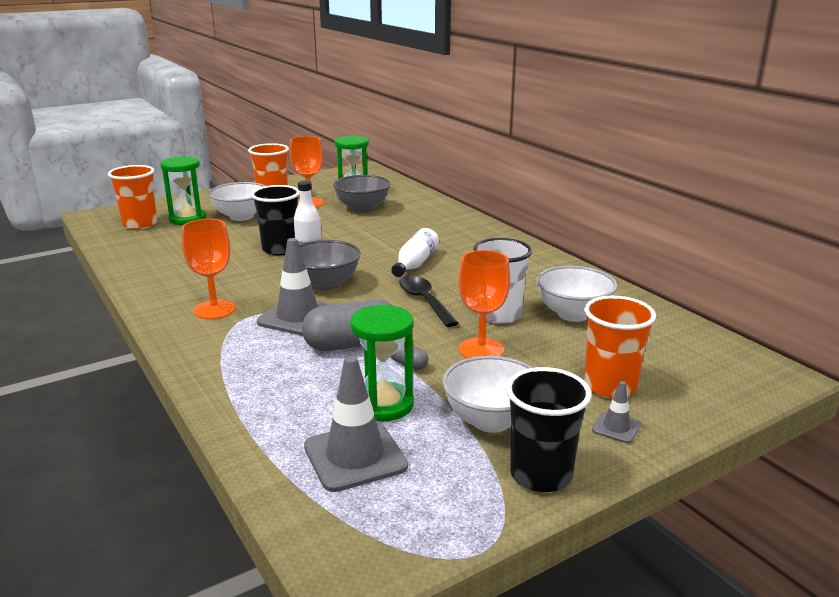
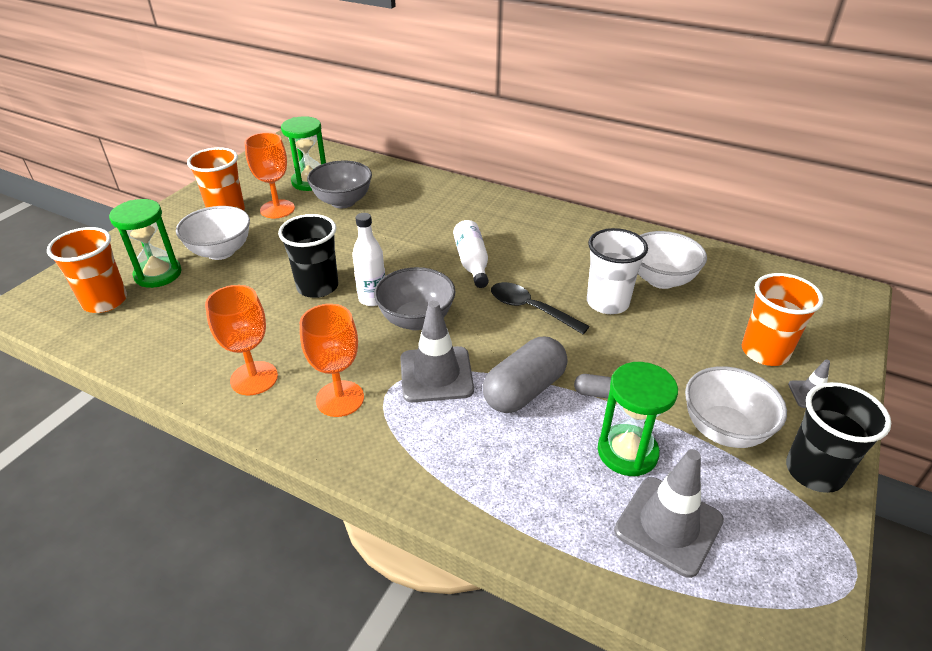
camera: 30 degrees left, 15 degrees up
(481, 350) = (635, 350): orange goblet -> orange goblet (254, 378)

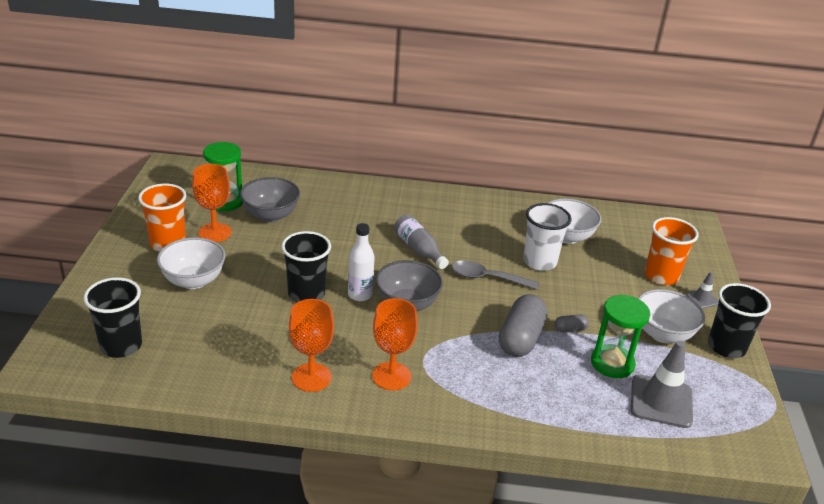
camera: 25 degrees left, 5 degrees down
(105, 301) = (121, 346): orange cup -> black cup
(158, 274) = (151, 312): green hourglass -> none
(436, 374) = (451, 342): grey traffic cone -> none
(472, 262) = (419, 249): white bottle -> grey bottle
(530, 309) = (487, 278): black spoon -> grey spoon

